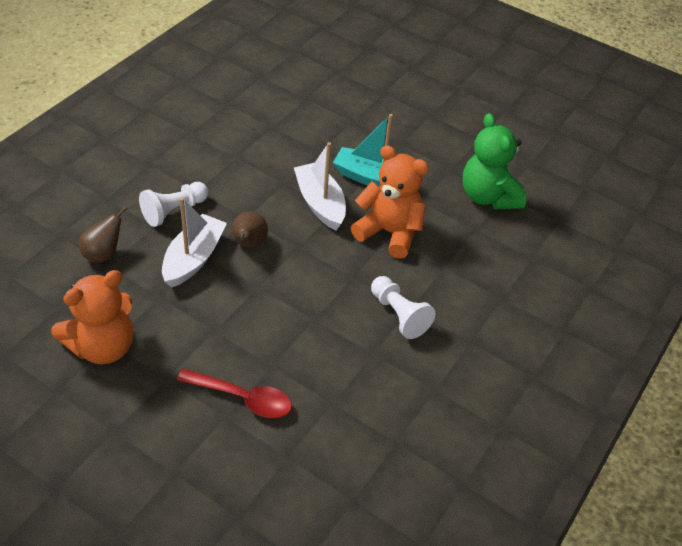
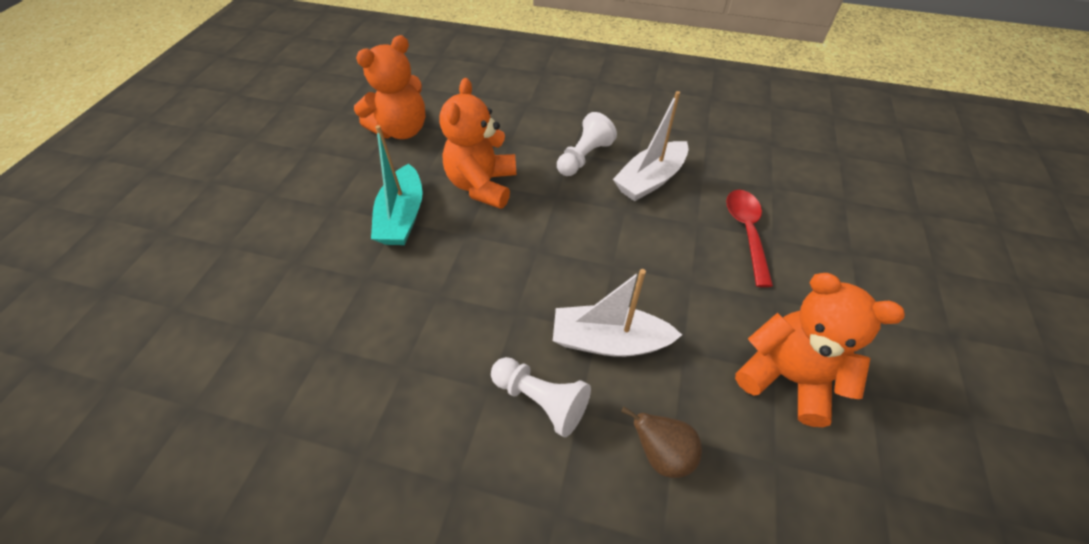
camera: 105 degrees left, 5 degrees up
(249, 244) = (557, 294): brown pear -> none
(320, 203) = (462, 250): white boat -> white boat (650, 180)
(488, 197) = (401, 130): green teddy bear -> orange teddy bear

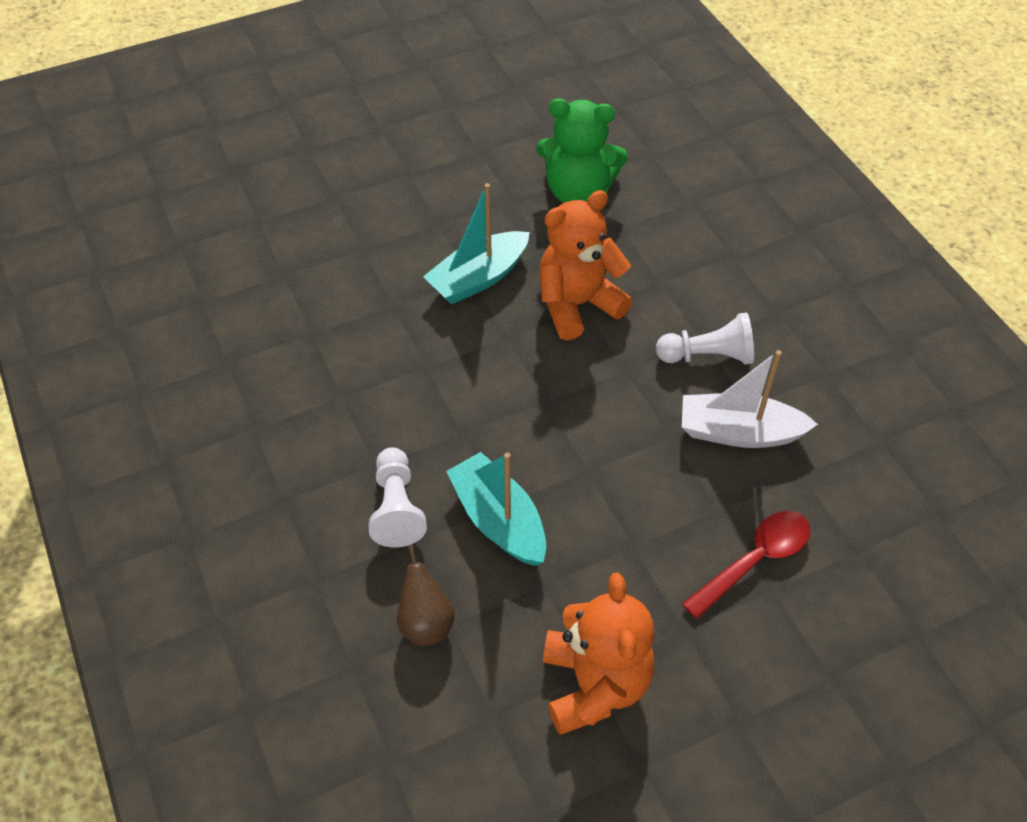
camera: 50 degrees right, 0 degrees up
(401, 130) = (578, 192): orange teddy bear -> green teddy bear
(609, 341) = (498, 520): white boat -> turquoise boat

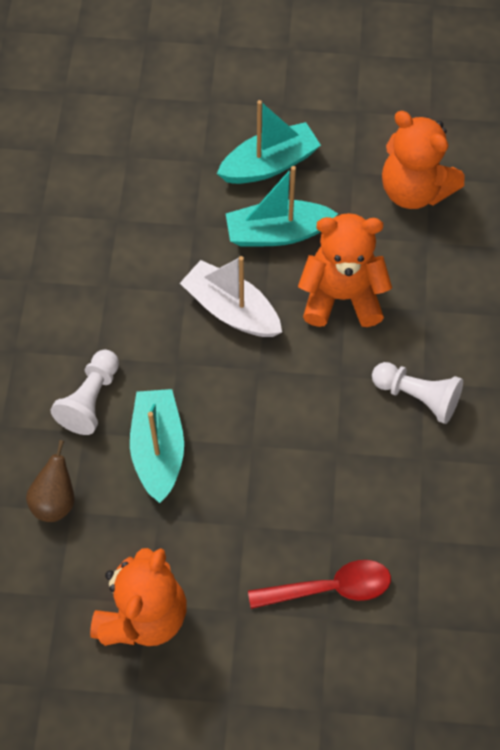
camera: 30 degrees right, 10 degrees up
(429, 225) = (269, 164): none -> turquoise boat
(578, 192) = (414, 190): green teddy bear -> orange teddy bear
(739, 432) = (395, 476): white boat -> white boat (231, 310)

